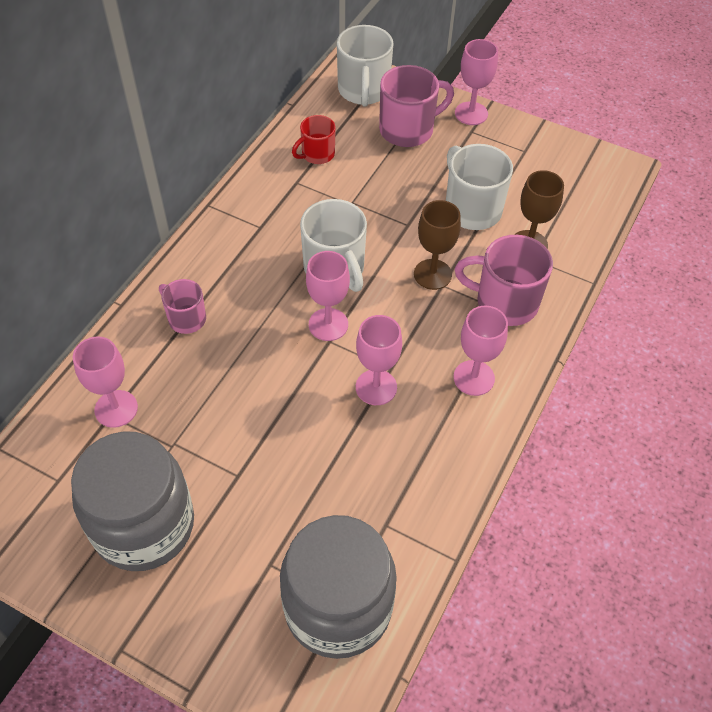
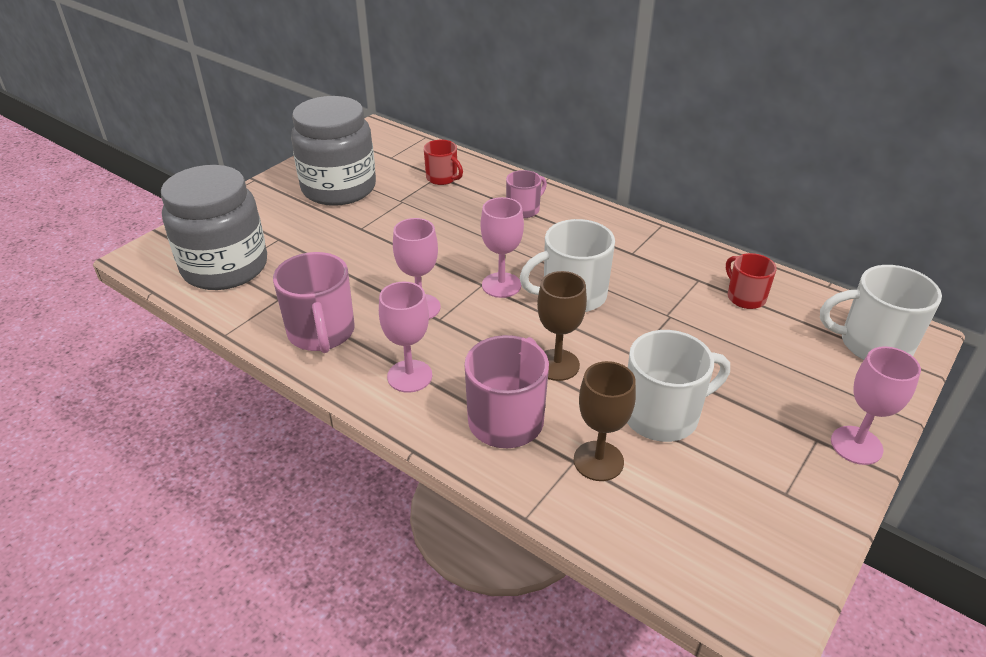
camera: 100 degrees right, 15 degrees down
(116, 409) = (442, 178): pink goblet -> red mug
(408, 130) = (805, 376): pink mug -> pink mug (321, 333)

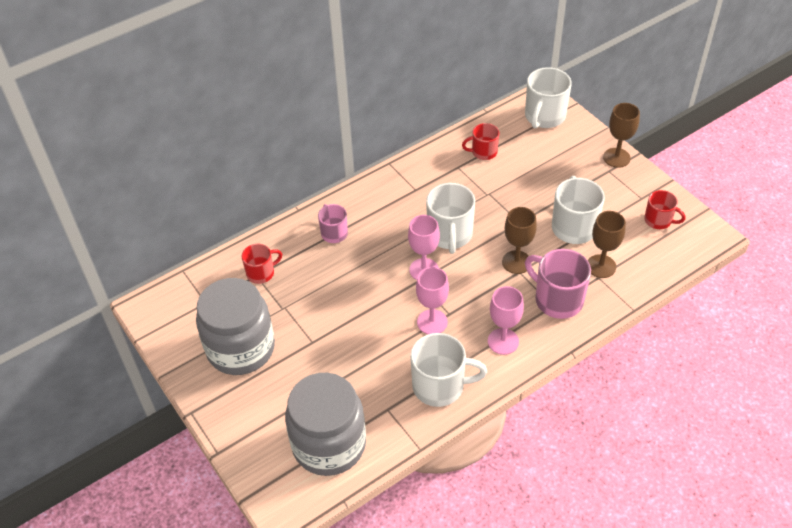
camera: 70 degrees left, 10 degrees up
(321, 333) = (439, 386): pink mug -> white mug
(748, 526) = (658, 220): none -> red mug
(856, 445) = (616, 157): pink goblet -> brown goblet

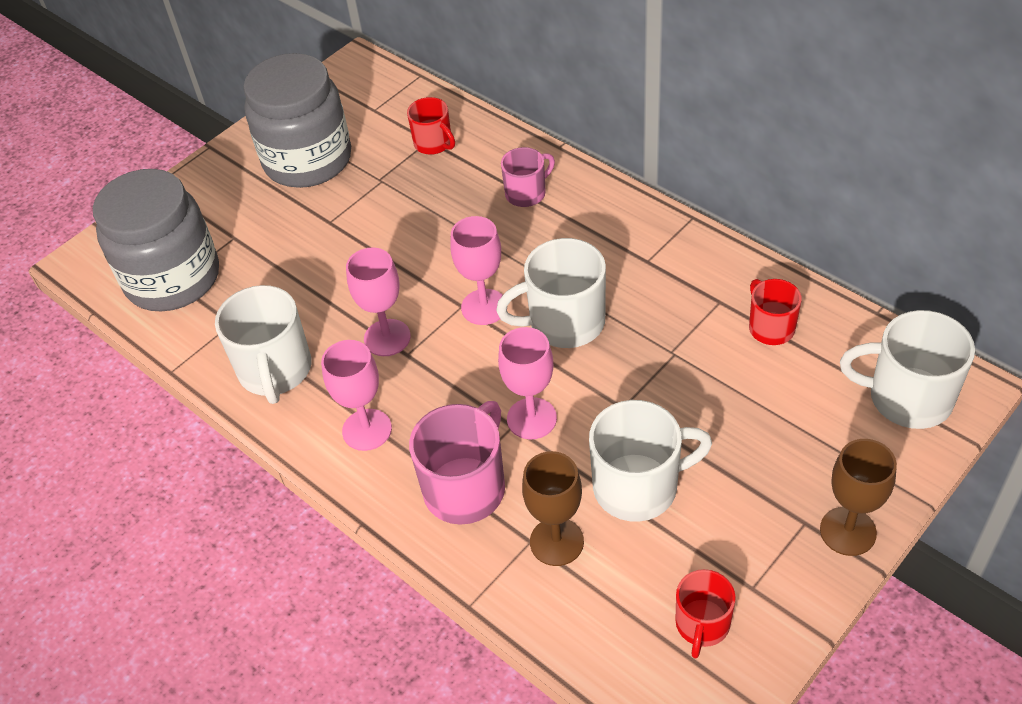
camera: 80 degrees right, 0 degrees up
(516, 262) = (531, 418): brown goblet -> pink goblet

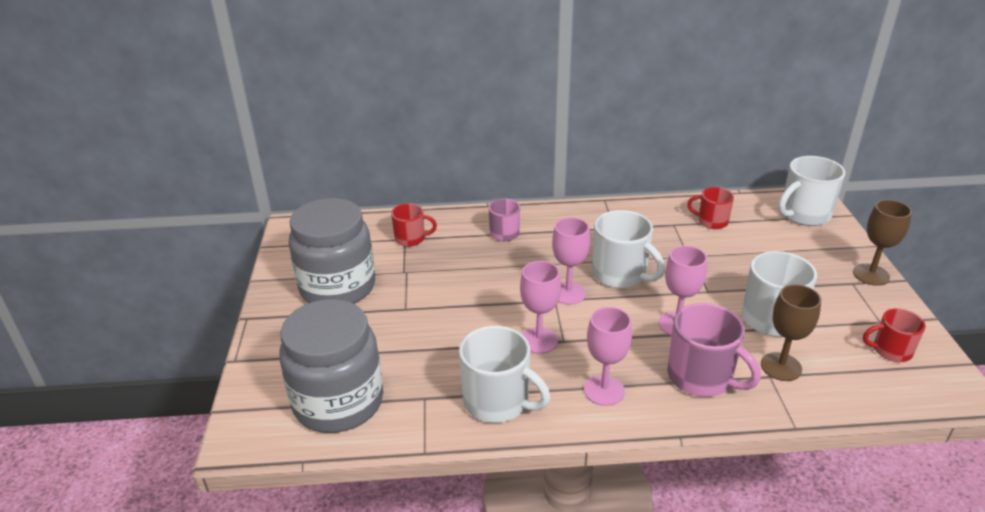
camera: 50 degrees left, 15 degrees down
(466, 488) = (701, 377): pink mug -> pink mug turned 150 degrees clockwise
(565, 322) = (620, 274): white mug -> white mug turned 75 degrees counterclockwise
(702, 624) = (891, 350): red mug -> red mug turned 120 degrees clockwise

